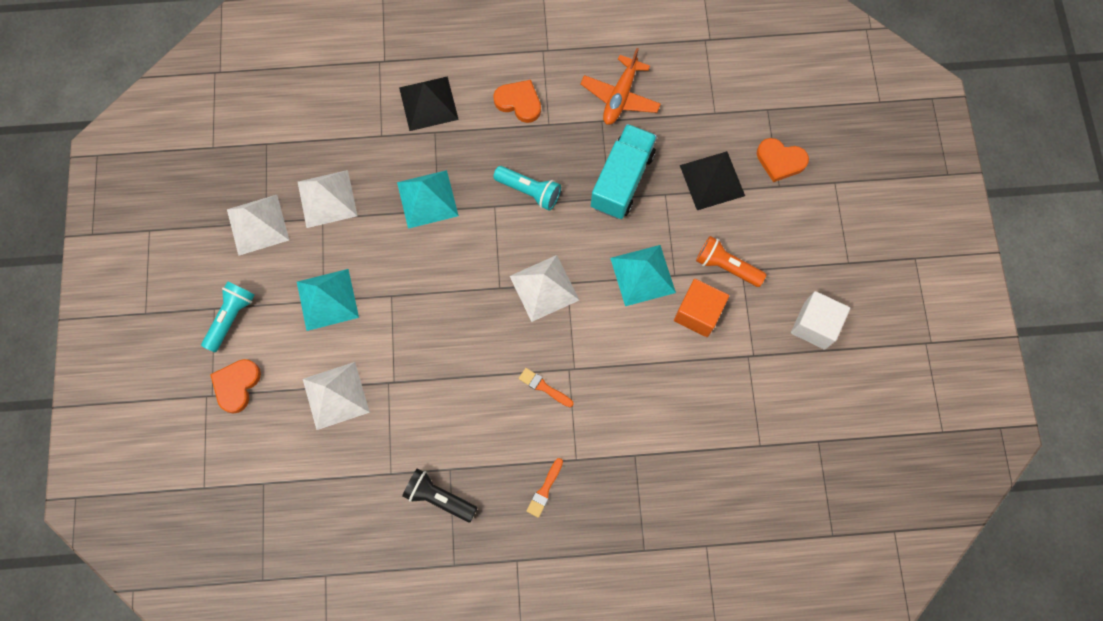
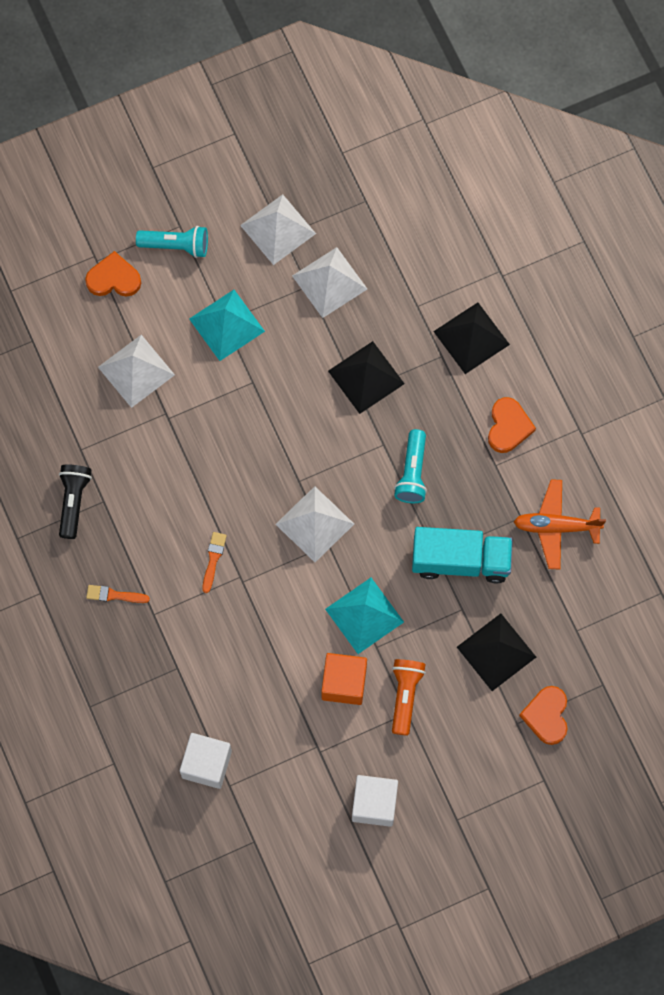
camera: 70 degrees right, 0 degrees up
(427, 199) = (366, 377): turquoise pyramid -> black pyramid
(734, 459) = (206, 764): none -> white cube

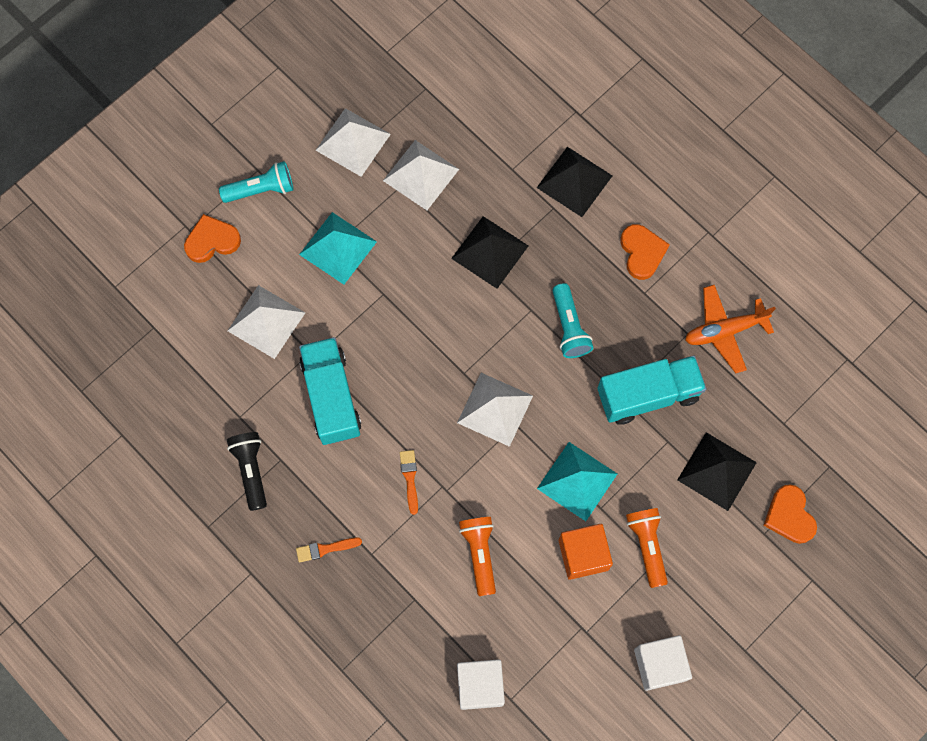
camera: 20 degrees left, 0 degrees up
(170, 461) = (331, 397): none -> turquoise truck
(251, 649) = (480, 554): none -> orange flashlight

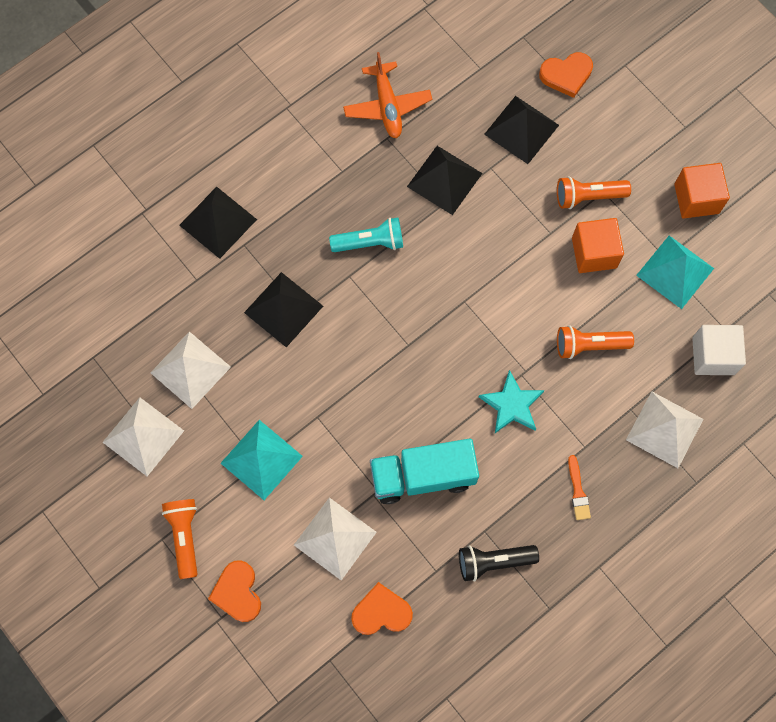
camera: 85 degrees left, 0 degrees up
(261, 189) = (185, 536): turquoise flashlight -> orange flashlight
(410, 478) = (512, 405): orange brush -> turquoise star
(495, 409) = (447, 319): white pyramid -> white pyramid (664, 429)
(577, 481) = (523, 251): turquoise pyramid -> turquoise pyramid (675, 271)
(642, 252) = (300, 168): orange heart -> orange heart (381, 612)
(648, 395) = (444, 179): turquoise truck -> black pyramid
(659, 664) = (696, 198): white cube -> orange cube

